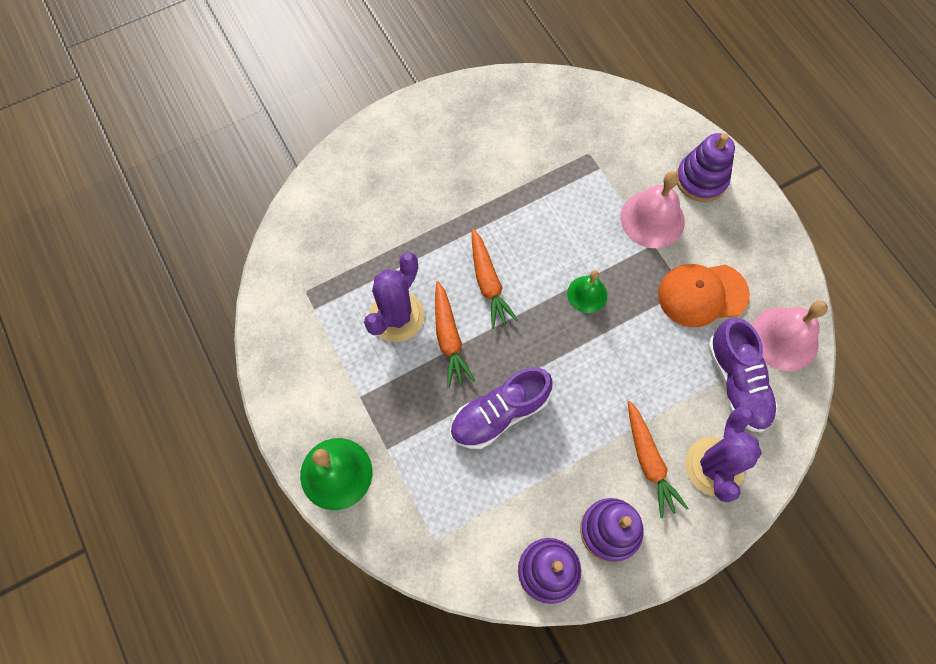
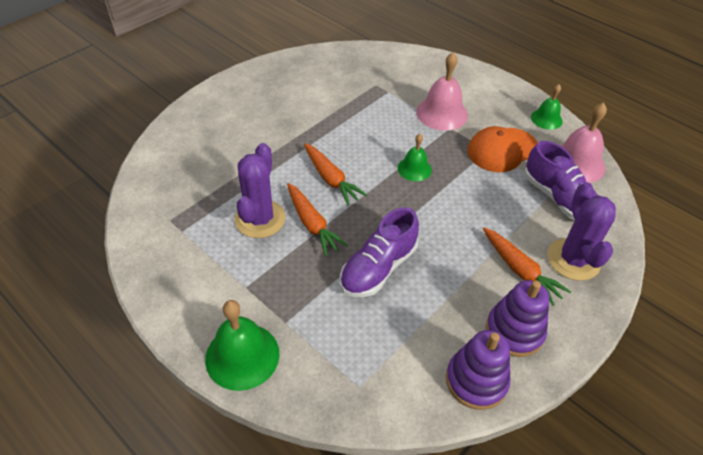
camera: 20 degrees left, 20 degrees down
(701, 179) = (465, 84): purple stacking toy -> none
(779, 262) = (546, 119): none -> green bell

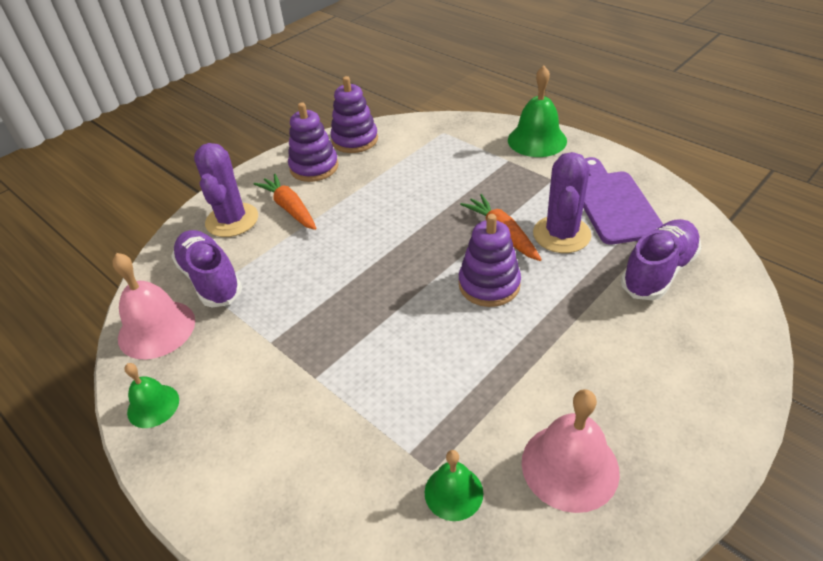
camera: 175 degrees left, 5 degrees down
(198, 249) = (614, 204): none -> purple cutting board
(331, 179) = (489, 285): orange carrot -> purple stacking toy
(378, 268) = (428, 201): purple shoe -> purple shoe (658, 271)
(414, 169) = (380, 306): green bell -> green bell (453, 492)
(442, 113) = (321, 407): pink bell -> pink bell (570, 466)
(502, 150) = (250, 343): orange cap -> none

